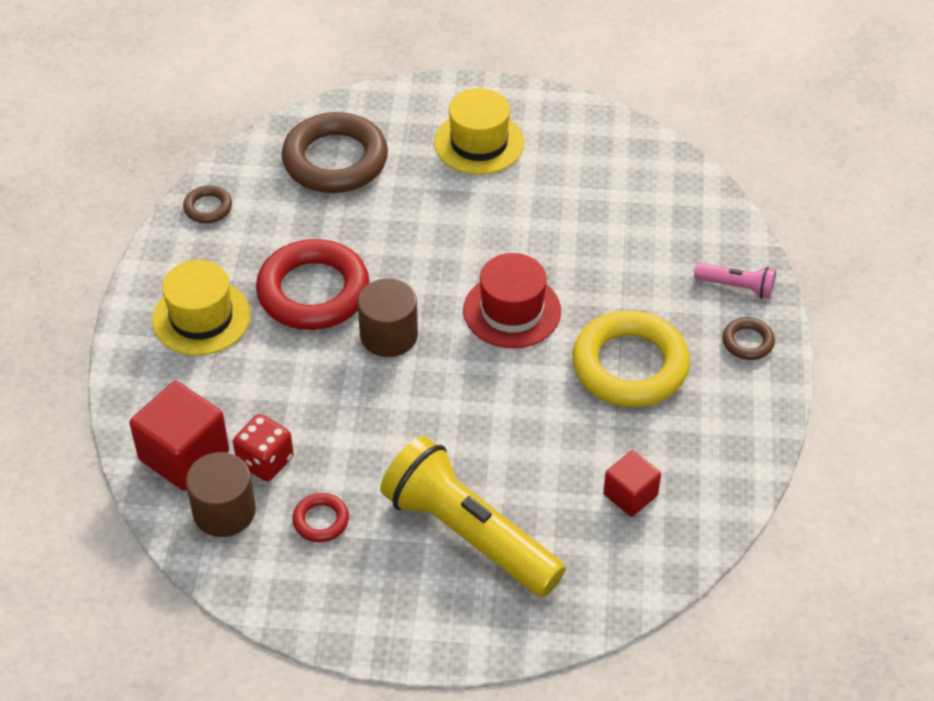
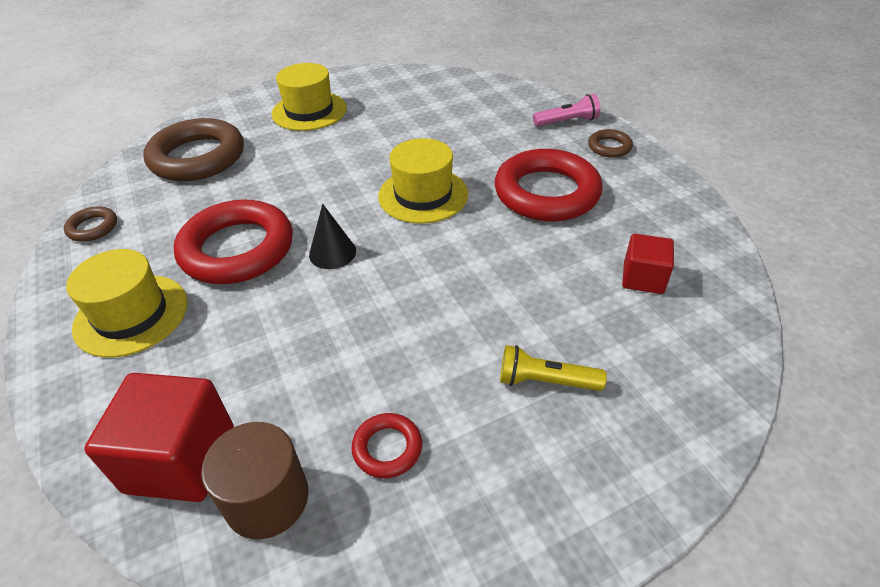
camera: 30 degrees left, 5 degrees down
(265, 461) = (283, 417): red dice -> none
(389, 335) = (332, 253): brown cylinder -> black cone
(469, 534) = (545, 381): yellow flashlight -> yellow flashlight, size x0.45
(512, 311) = (423, 195): red hat -> yellow hat
(630, 366) = (546, 193): yellow ring -> red ring

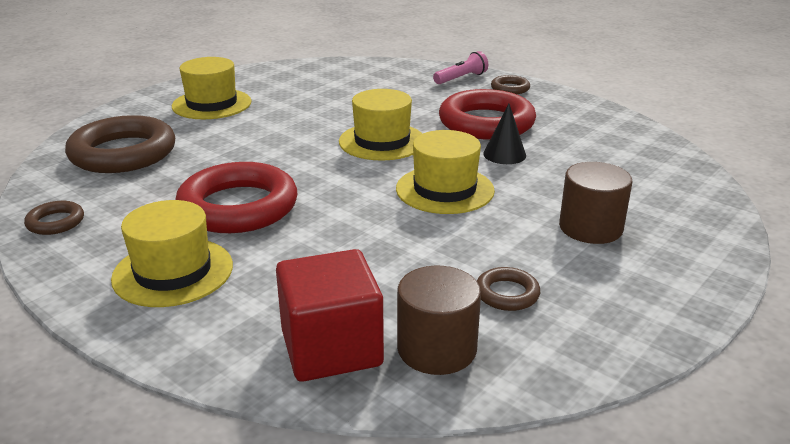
camera: 25 degrees left, 15 degrees down
(332, 253) = (336, 191): black cone -> black cone (504, 154)
(387, 448) = (507, 294): red ring -> brown ring
(434, 279) = (445, 189): none -> yellow hat
(545, 381) = (590, 228): yellow flashlight -> brown cylinder
(643, 278) = (606, 158): red cube -> none

